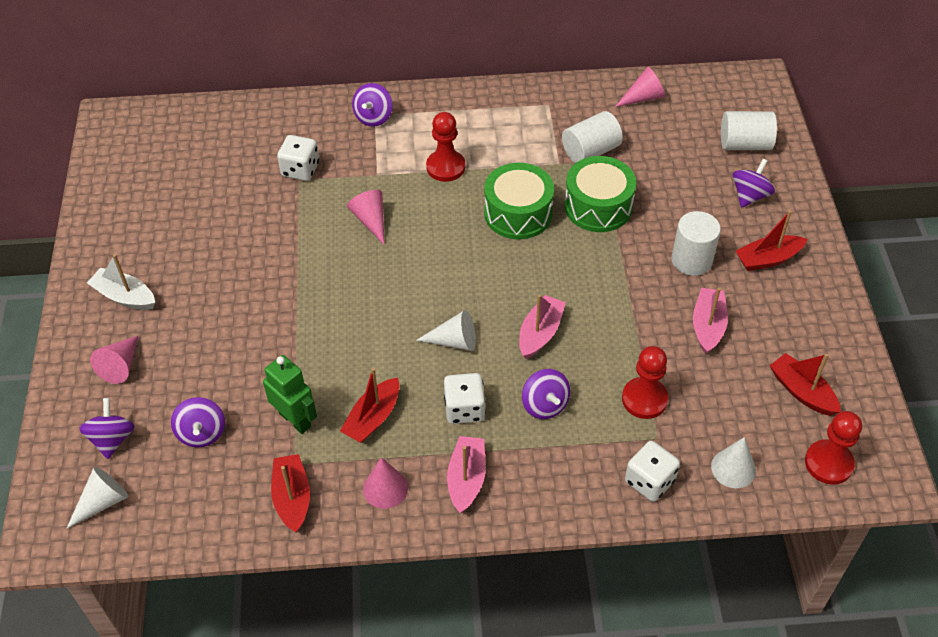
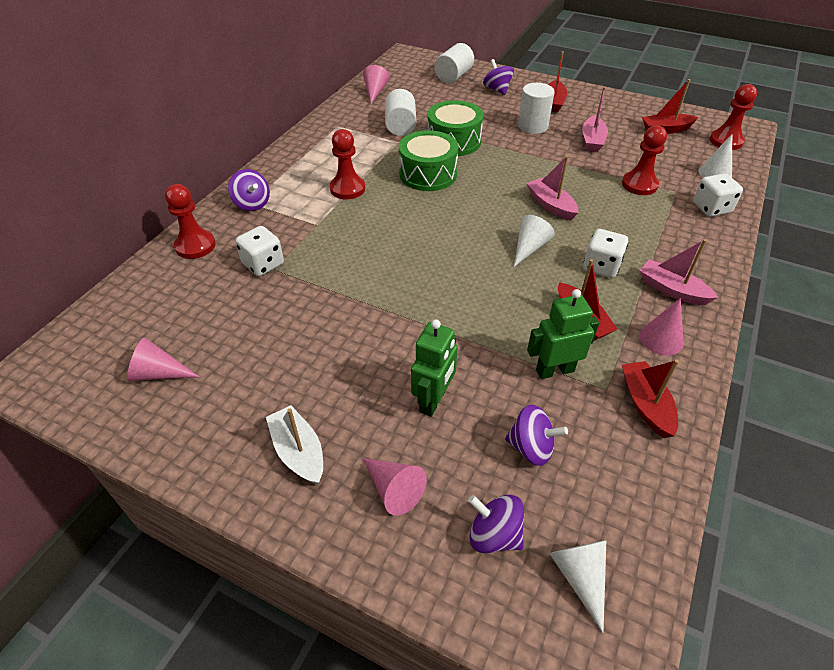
camera: 60 degrees left, 5 degrees down
(125, 296) = (298, 452): white boat -> white boat turned 90 degrees clockwise
(215, 352) = (433, 400): none -> green robot
(292, 498) = (646, 404): red boat -> red boat turned 60 degrees clockwise
(294, 116) = (195, 246): none -> red pawn
(371, 220) = (364, 245): pink cone -> pink cone (159, 373)
(545, 405) = (620, 227): purple spinning top -> none
(708, 326) = (592, 140): pink boat -> pink boat turned 120 degrees counterclockwise

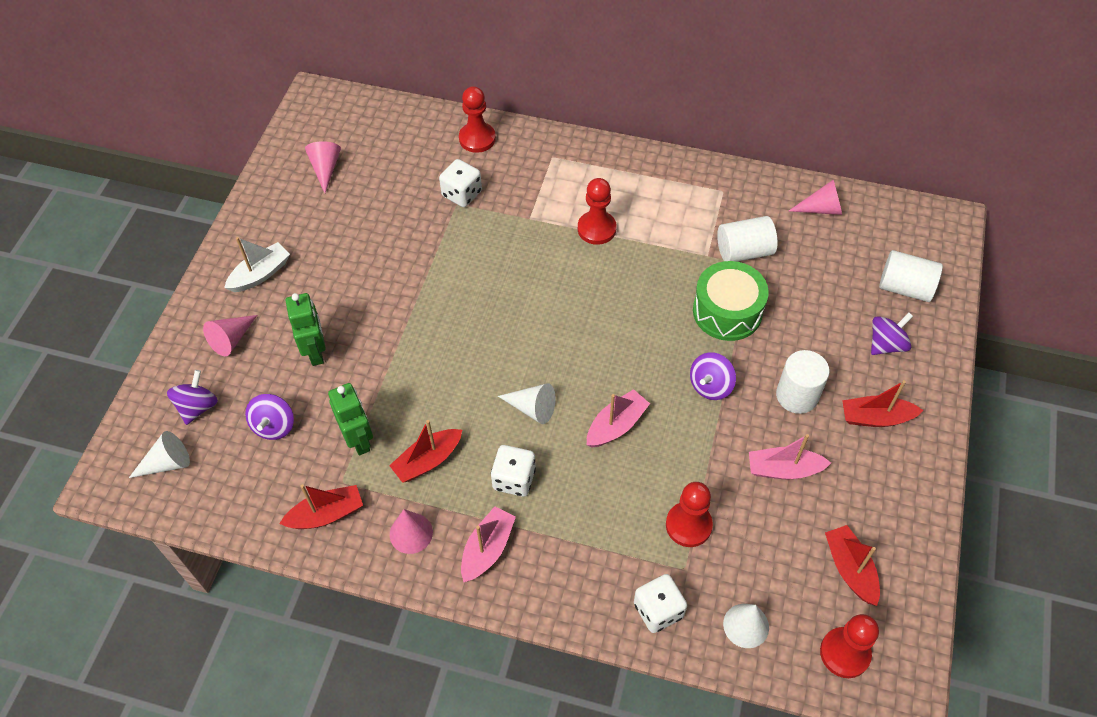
camera: 80 degrees right, 10 degrees up
(252, 204) = (550, 159): purple spinning top -> purple spinning top (710, 386)
(428, 174) = (646, 296): green drum -> none
(433, 400) = (316, 351): green robot -> green robot turned 120 degrees counterclockwise

